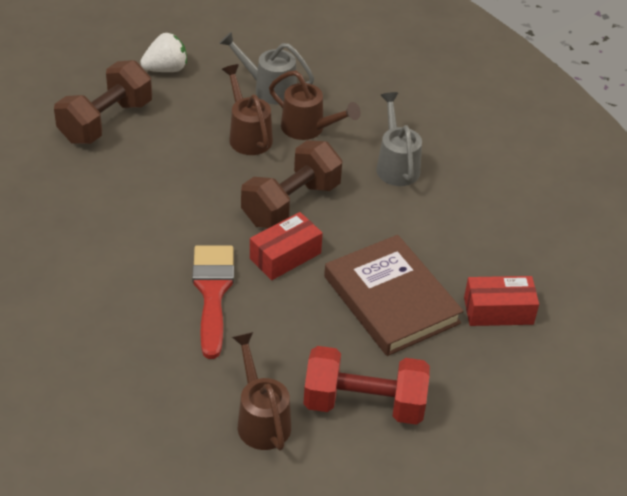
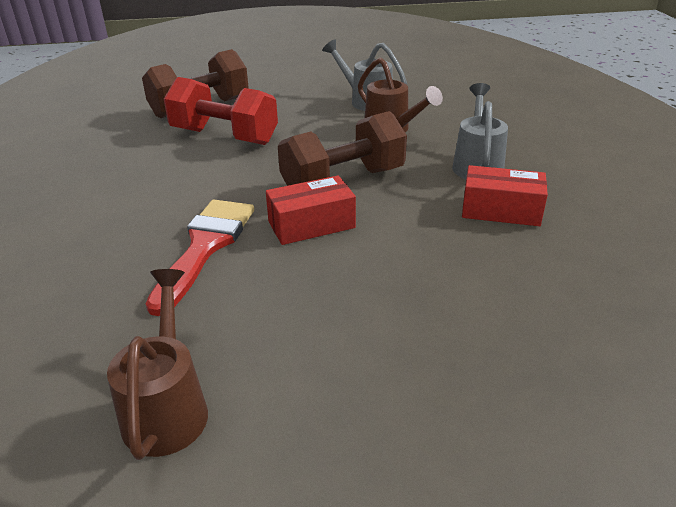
camera: 20 degrees right, 10 degrees down
(166, 69) = (278, 82): white strawberry -> none
(248, 135) = (327, 128): brown watering can -> none
(364, 404) = (332, 417): red dumbbell -> red dumbbell (224, 137)
(391, 300) = (426, 287): brown book -> none
(498, 311) = (581, 325): red box -> red box (501, 210)

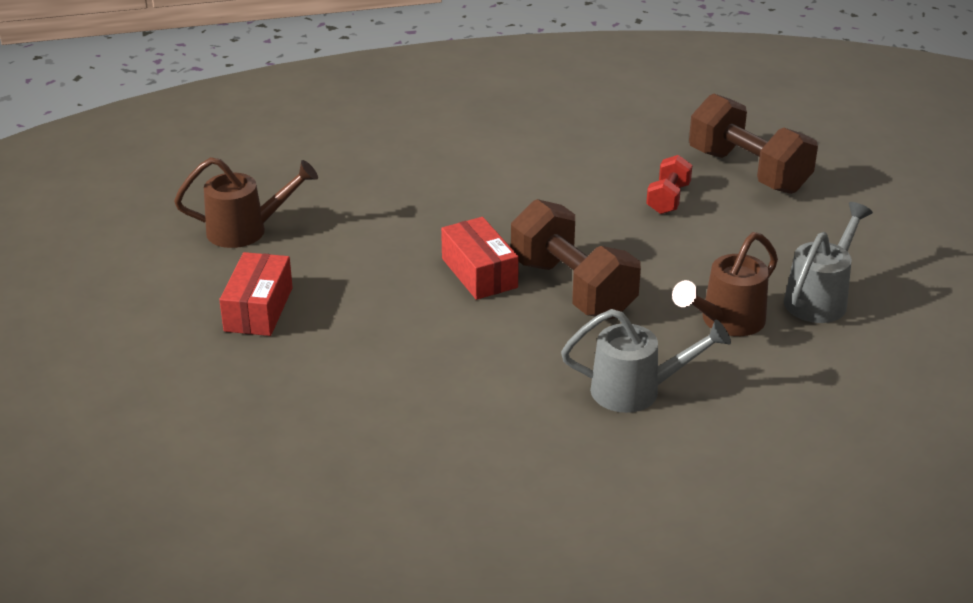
camera: 85 degrees right, 0 degrees up
(205, 246) = (437, 218): red brush -> none
(224, 137) = (668, 199): red dumbbell -> red dumbbell, size x0.52
(501, 210) = (522, 401): red box -> red box (258, 309)

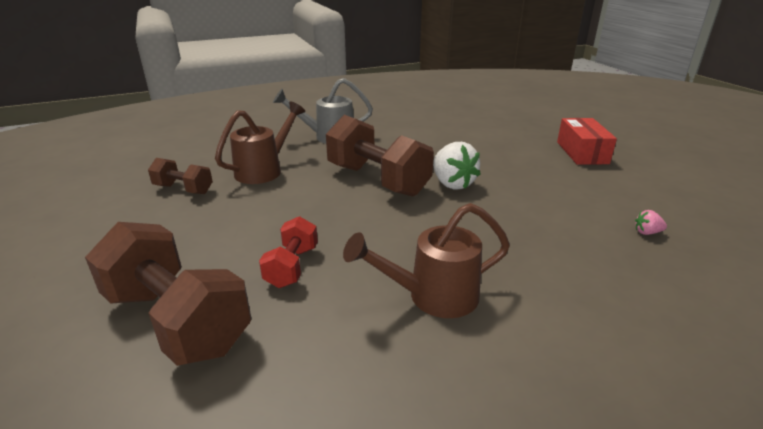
camera: 170 degrees right, 5 degrees down
(246, 231) = (665, 196): brown watering can -> brown watering can (433, 296)
(322, 196) = (647, 232): none -> pink strawberry
(479, 273) = (452, 184): red box -> white strawberry
(820, 298) = (183, 189): grey watering can -> brown dumbbell

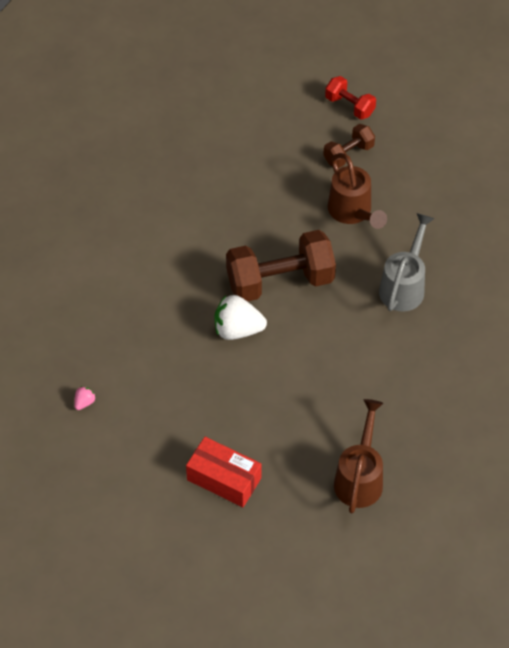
camera: 120 degrees right, 25 degrees up
(177, 320) = (181, 128): brown dumbbell -> none
(292, 267) = (194, 187): red dumbbell -> red dumbbell (349, 106)
(433, 296) = (117, 240): brown watering can -> brown watering can (360, 478)

